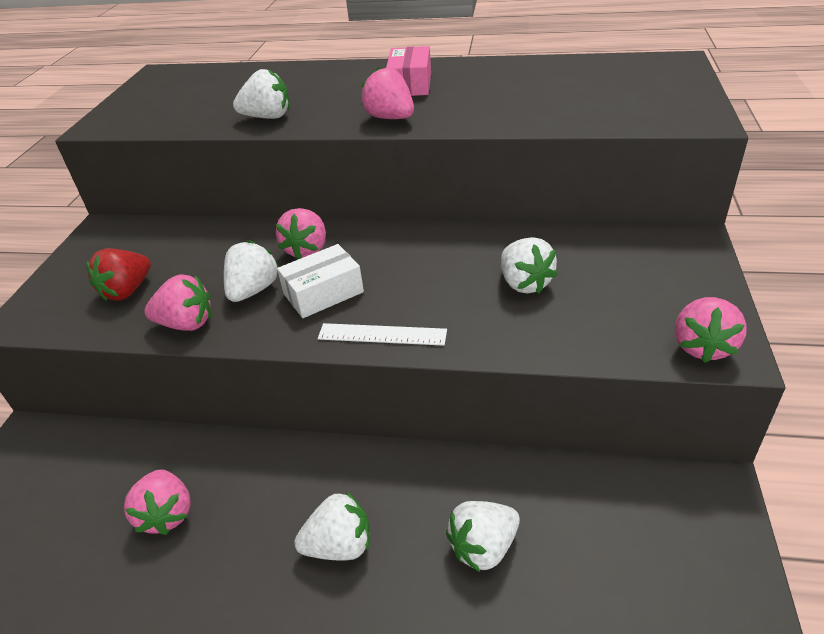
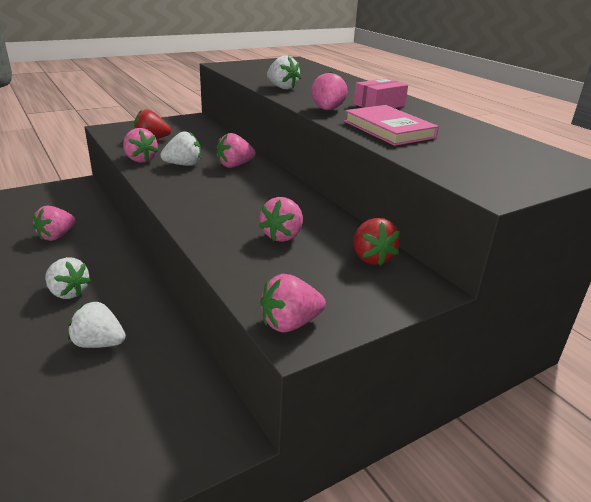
camera: 45 degrees right, 10 degrees down
(323, 293) = (201, 181): white box -> none
(382, 334) = (182, 208): white ruler -> none
(494, 107) = (388, 129): none -> pink book
(524, 283) = (282, 236): white strawberry -> pink strawberry
(617, 246) = (371, 258): none -> red strawberry

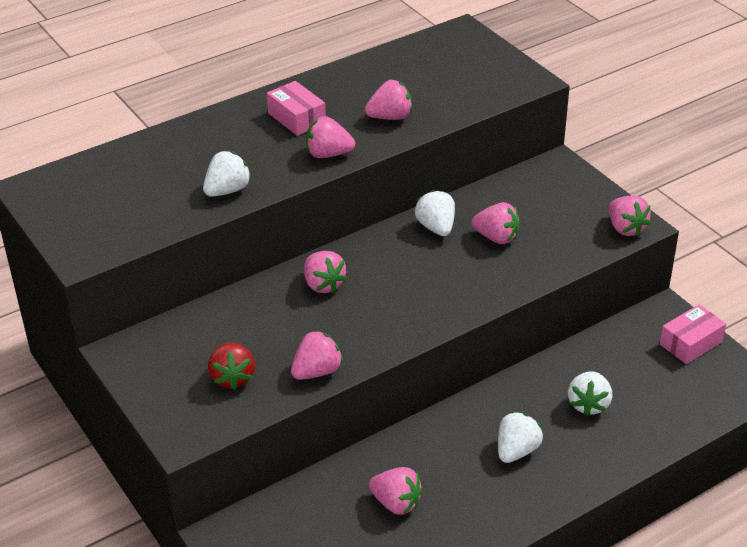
camera: 90 degrees left, 10 degrees up
(158, 454) = (690, 343): none -> pink box
(183, 165) = (328, 329): white strawberry -> white strawberry (436, 227)
(371, 258) = (521, 188): red strawberry -> none
(388, 129) = (390, 117): pink book -> pink strawberry

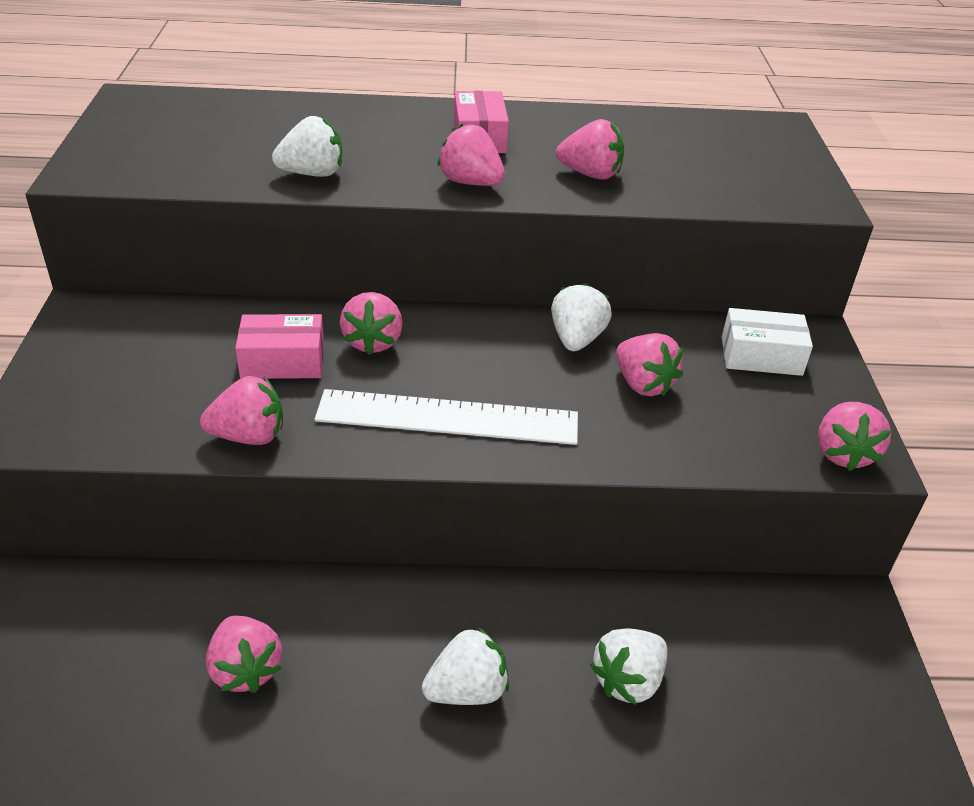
camera: 30 degrees right, 0 degrees up
(232, 377) = (152, 394): red strawberry -> none
(413, 307) = (447, 418): none -> white ruler
(542, 190) = (761, 356): none -> white box
(690, 343) = (861, 673): pink box -> pink box (283, 361)

